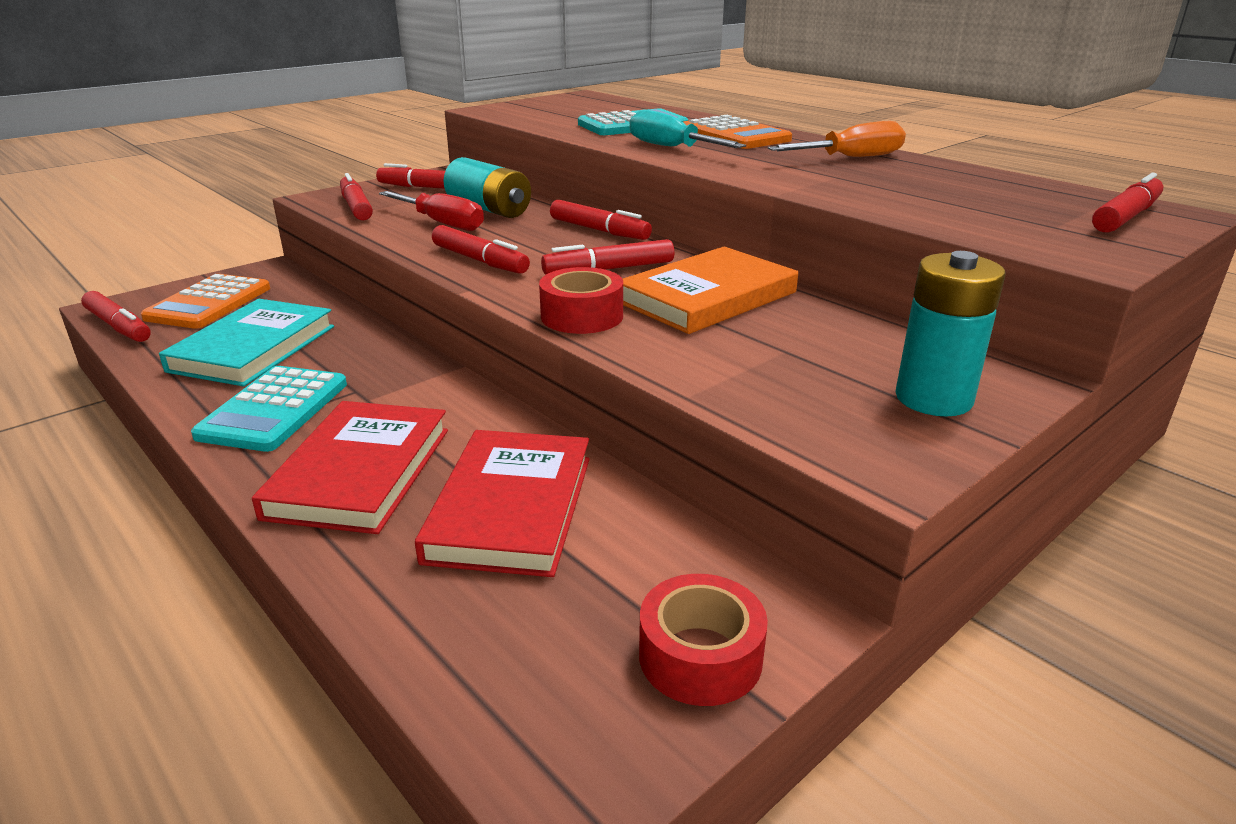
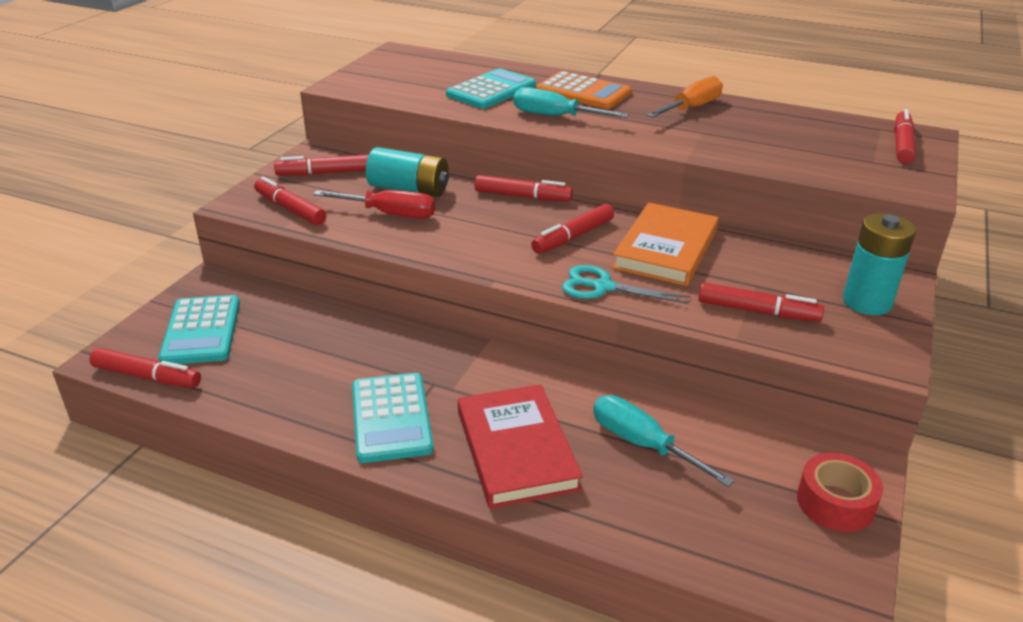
camera: 25 degrees left, 5 degrees up
(209, 303) = (201, 331): orange calculator -> turquoise calculator
(253, 348) = (302, 367): turquoise book -> none
(480, 261) = (469, 249): red marker -> red marker (757, 311)
(510, 507) = (643, 444): red book -> turquoise screwdriver
(582, 316) = (603, 287): red tape -> turquoise scissors

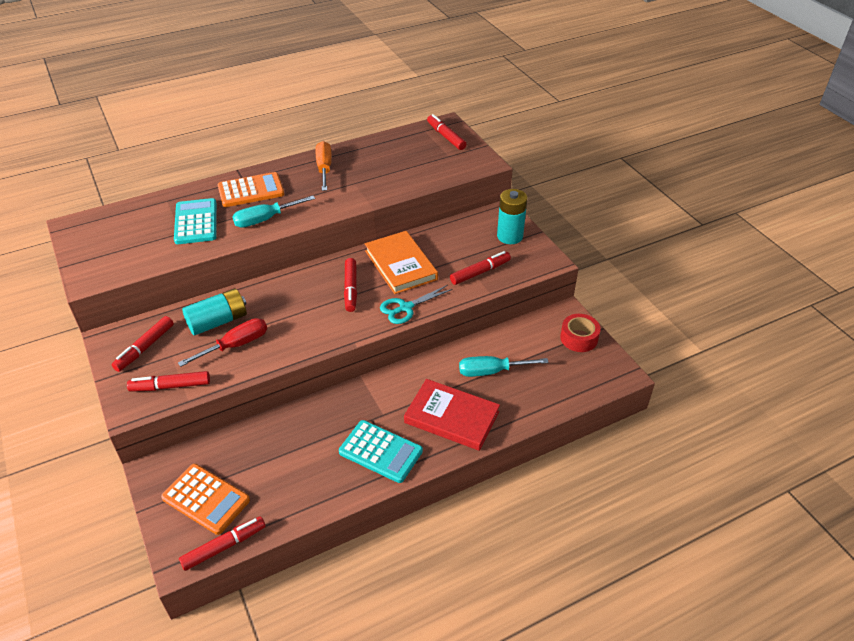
camera: 50 degrees left, 10 degrees up
(201, 331) = (206, 499): turquoise calculator -> orange calculator
(522, 197) = (288, 282): red marker -> none

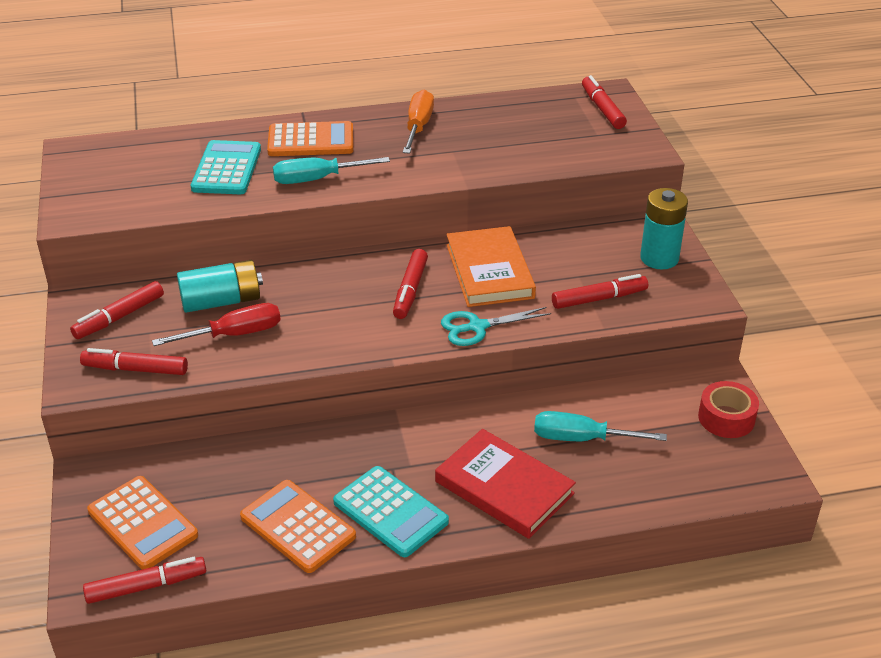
camera: 15 degrees right, 5 degrees down
(319, 477) = (297, 527): none -> orange calculator

